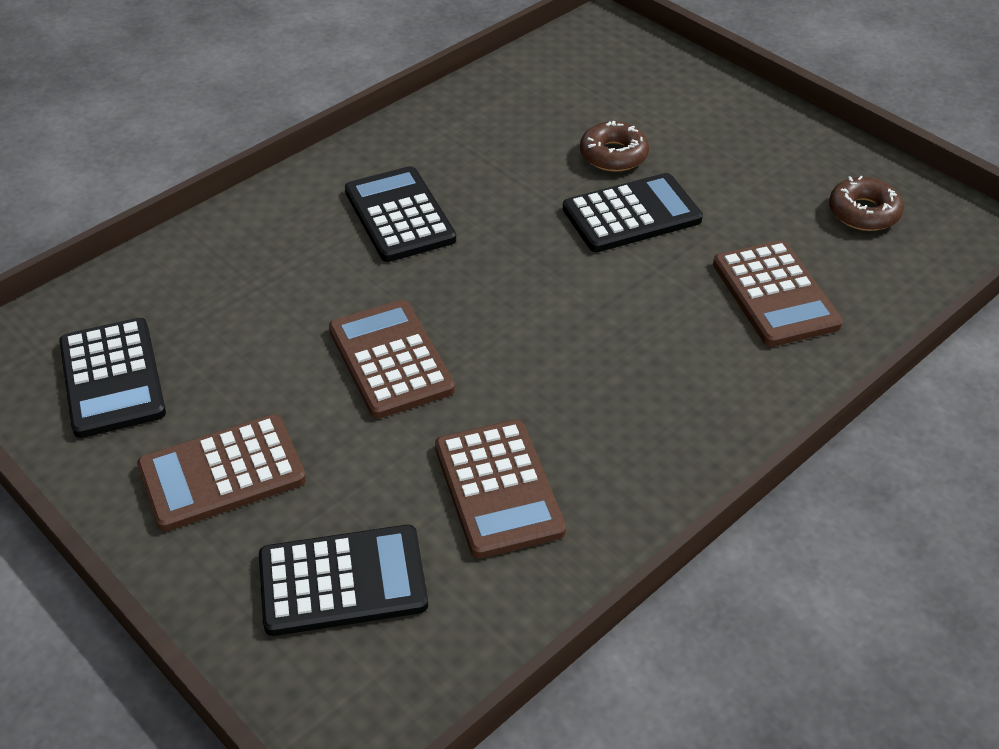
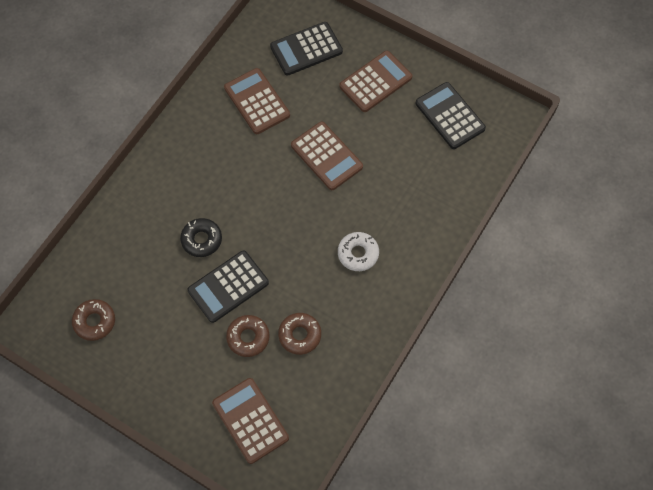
camera: 165 degrees right, 20 degrees up
(399, 215) = (358, 254): black calculator -> white donut
(532, 144) = (300, 335): none -> brown donut
(666, 281) = (201, 240): none -> black donut
(775, 294) = (143, 244): brown calculator -> brown calculator (250, 420)

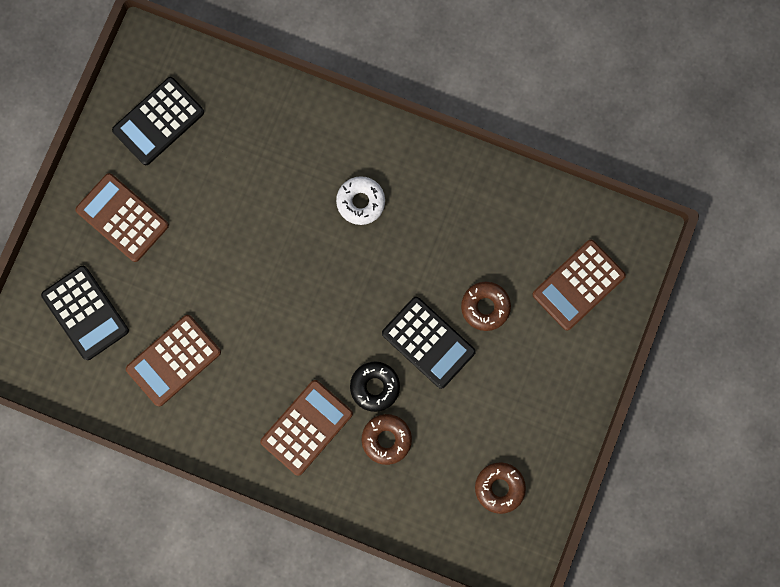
camera: 100 degrees left, 15 degrees up
(300, 335) = (471, 250): brown donut -> brown donut (386, 439)
(326, 156) = (238, 260): brown calculator -> brown calculator (306, 427)

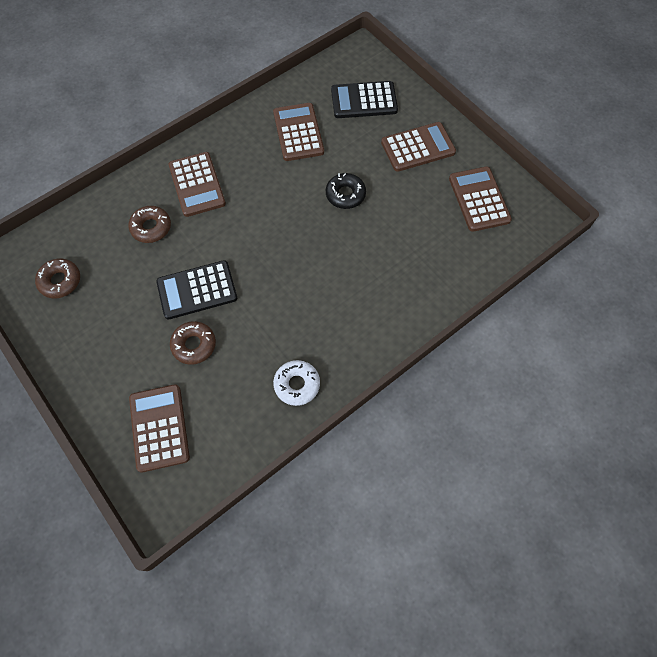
camera: 120 degrees right, 15 degrees down
(158, 121) = (479, 199): black calculator -> brown calculator
(360, 202) = (335, 300): white donut -> white donut (297, 384)
(375, 387) = (192, 239): black donut -> black donut (345, 194)

